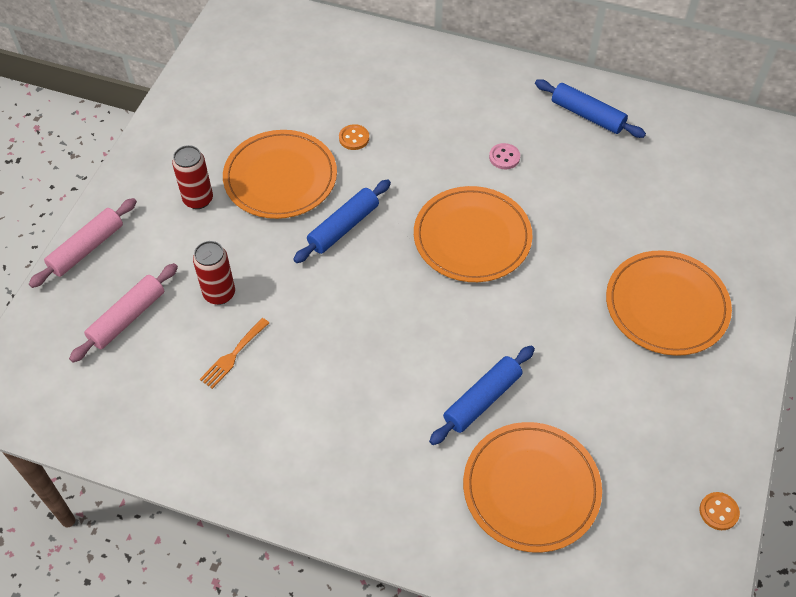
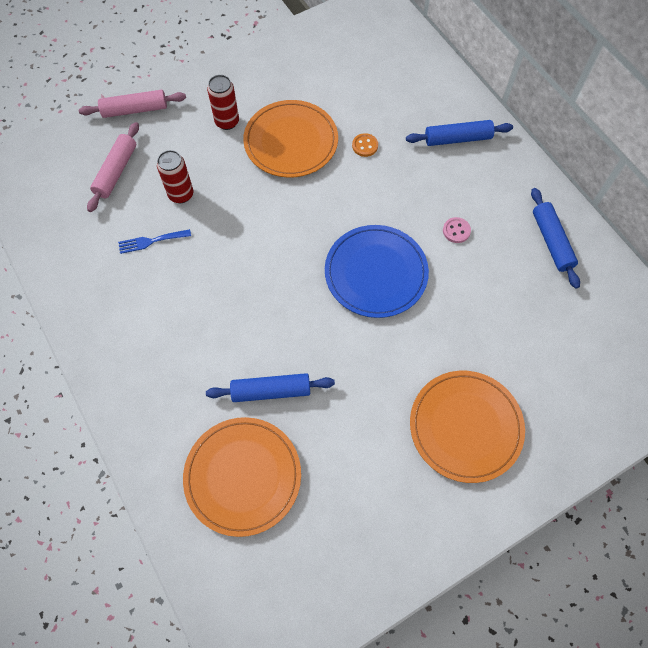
camera: 40 degrees right, 10 degrees up
(127, 318) = (116, 171): pink rolling pin -> pink rolling pin turned 60 degrees counterclockwise
(233, 355) = (151, 241): orange fork -> blue fork
(343, 227) = (298, 204): blue rolling pin -> blue rolling pin (457, 138)
(472, 237) = (376, 273): orange plate -> blue plate
(718, 512) = (350, 602): orange button -> none

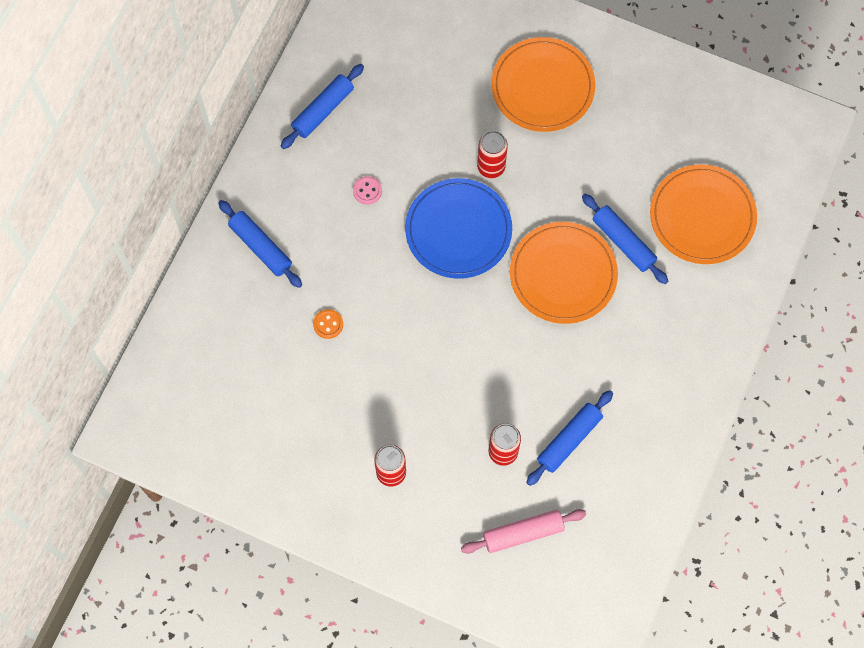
camera: 125 degrees left, 5 degrees up
(135, 110) = (441, 576): pink rolling pin -> none
(151, 241) = (569, 440): blue fork -> blue rolling pin
(291, 141) = (371, 395): orange plate -> orange plate (563, 274)
(415, 332) = (491, 167): none -> red can

